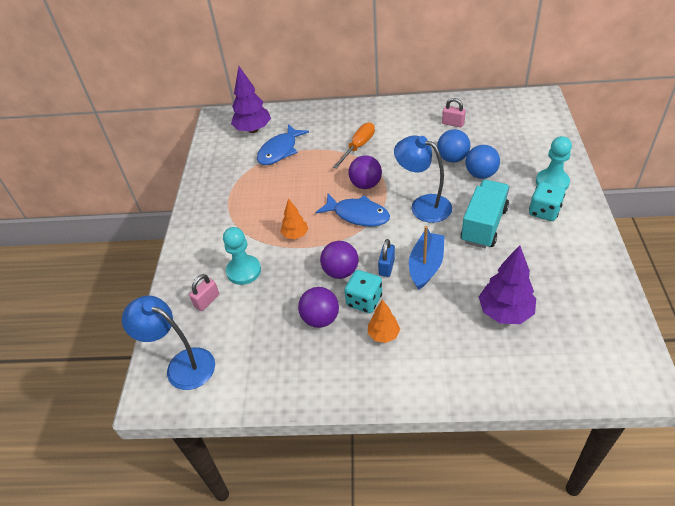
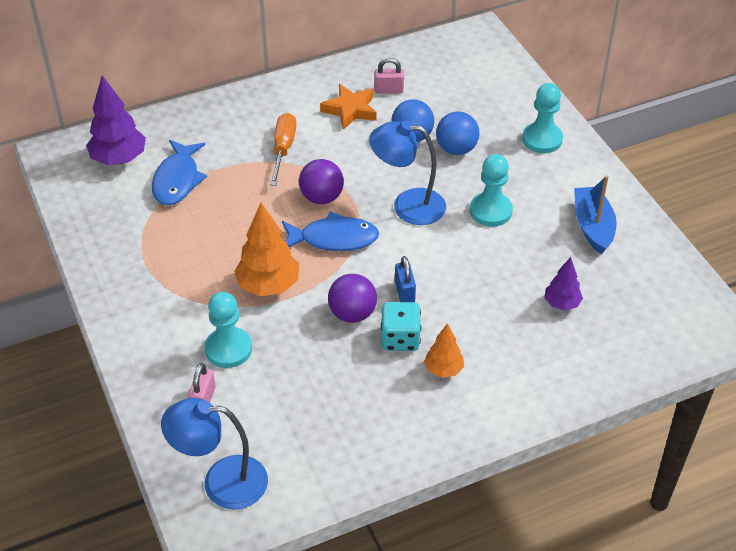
camera: 30 degrees left, 0 degrees up
(295, 235) = (268, 286): orange tree -> orange tree, size x1.72
(320, 319) = (360, 375): purple ball -> none
(418, 131) = (350, 110): none -> orange star
(426, 266) = (449, 277): blue boat -> blue boat (593, 226)
(484, 225) = (490, 211): turquoise truck -> turquoise pawn
(505, 312) = (561, 304): purple tree -> purple tree, size x0.58
(544, 211) = (549, 177): turquoise dice -> none

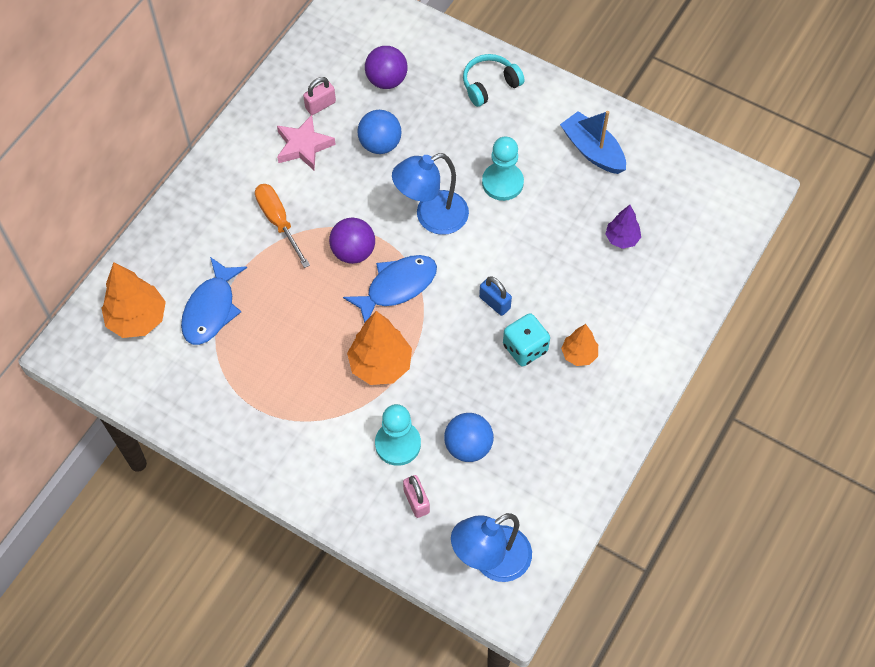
camera: 35 degrees left, 15 degrees up
(119, 159) = (137, 319): purple tree -> orange tree
(177, 180) = (211, 309): blue fish -> blue fish turned 45 degrees clockwise
(350, 110) = (303, 146): orange star -> pink star
(352, 313) = (469, 348): purple ball -> purple ball (386, 80)
(456, 149) = (427, 136): blue ball -> blue ball (468, 446)
(542, 139) = (490, 85): turquoise pawn -> turquoise headphones

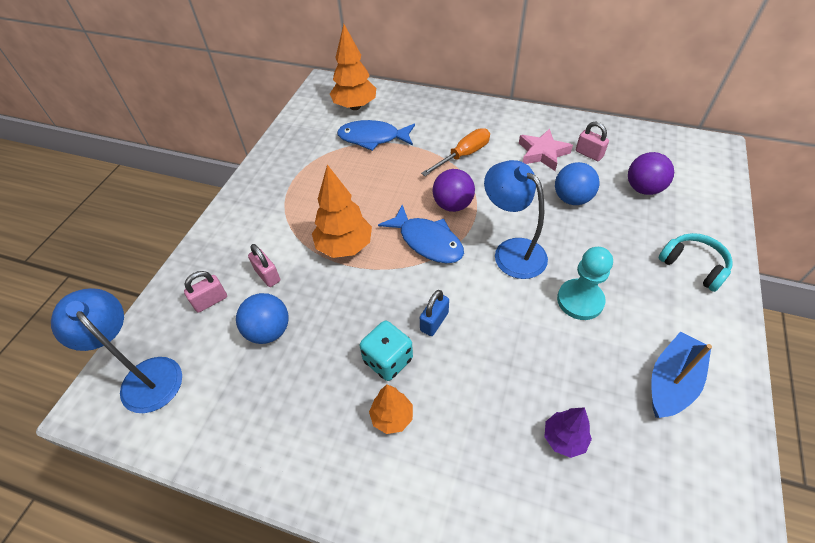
camera: 80 degrees right, 10 degrees down
(398, 444) = (267, 275): turquoise pawn -> pink padlock

